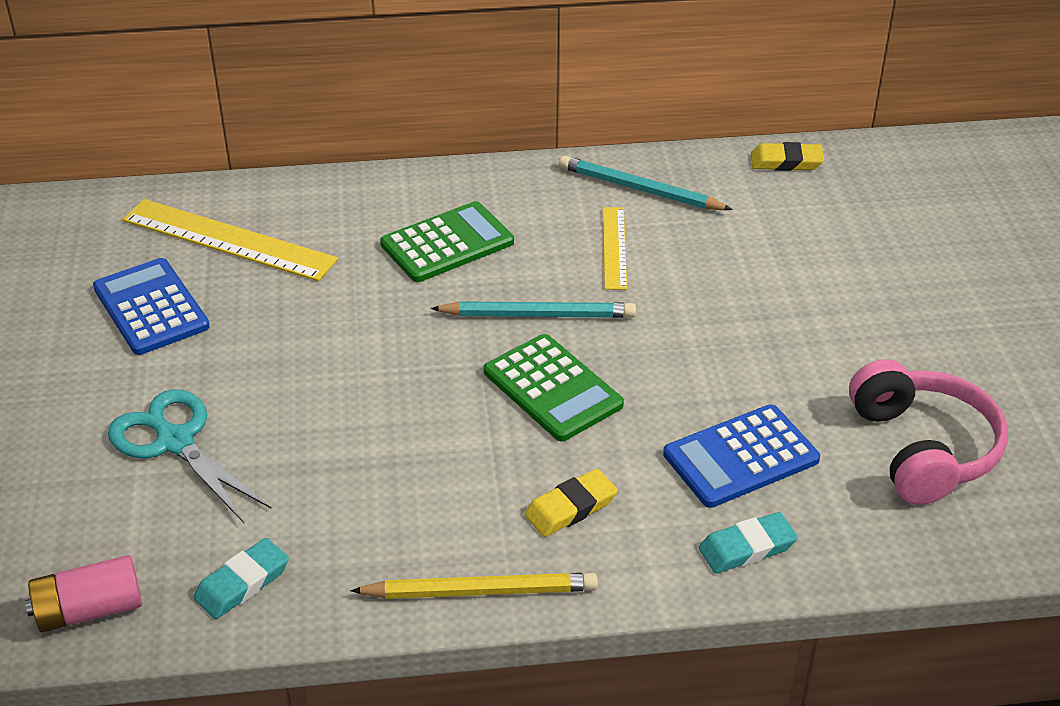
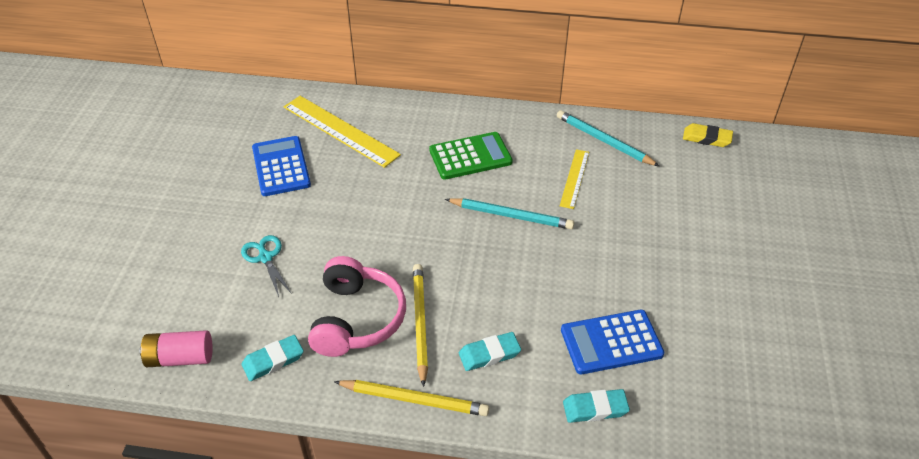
camera: 15 degrees right, 5 degrees up
(175, 442) = (265, 258): turquoise scissors -> turquoise scissors, size x0.65
(452, 486) = (420, 323): none -> yellow pencil
(552, 388) = (504, 268): green calculator -> none
(570, 508) = (489, 354): yellow eraser -> turquoise eraser
(922, 449) = (737, 363): pink headphones -> pink headphones (357, 318)

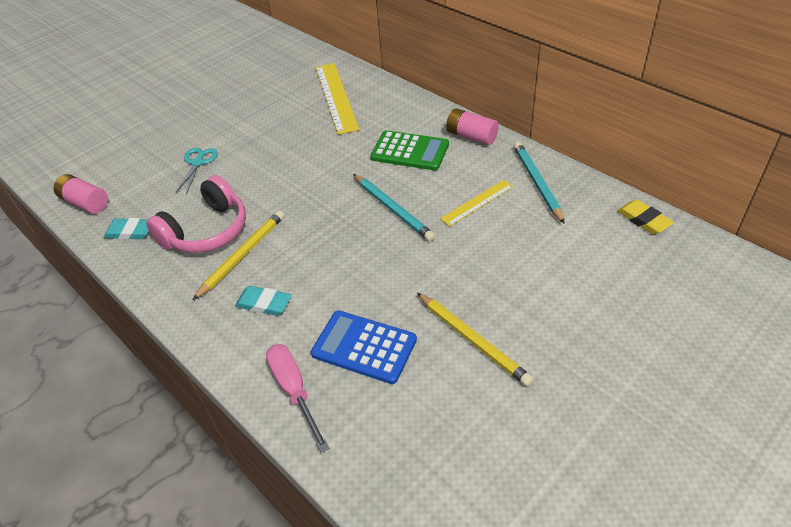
camera: 40 degrees right, 0 degrees up
(281, 166) = (271, 107): blue calculator -> none
(414, 399) = (180, 306): yellow pencil -> yellow pencil (472, 340)
(509, 121) = (471, 136): none -> pink battery
(595, 408) = (294, 391): turquoise eraser -> pink screwdriver

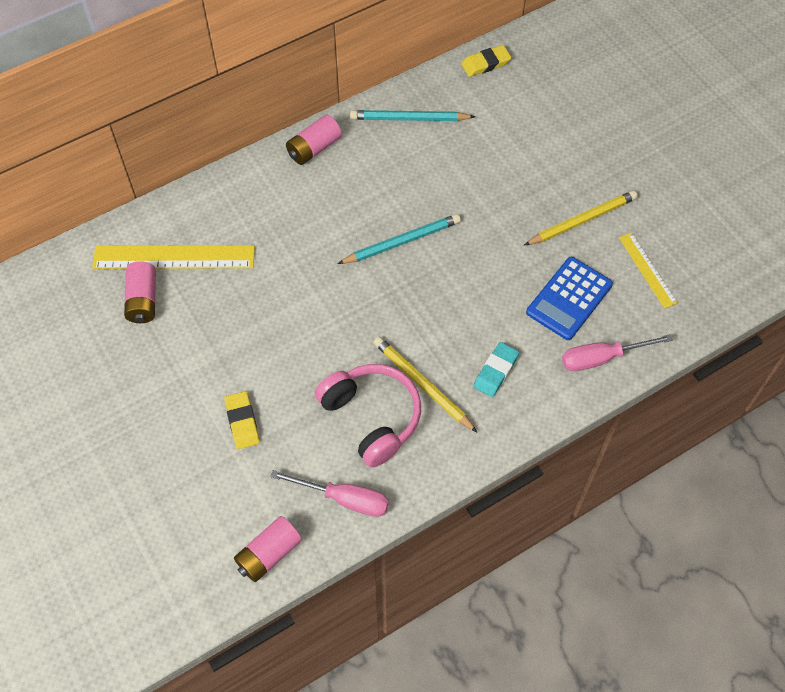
camera: 80 degrees left, 15 degrees up
(130, 232) = (344, 499): turquoise eraser -> pink screwdriver
(198, 163) = (242, 422): turquoise scissors -> yellow eraser
(295, 94) = (143, 300): none -> pink battery
(410, 151) = (315, 207): green calculator -> none
(477, 202) = (419, 172): yellow ruler -> yellow ruler (647, 270)

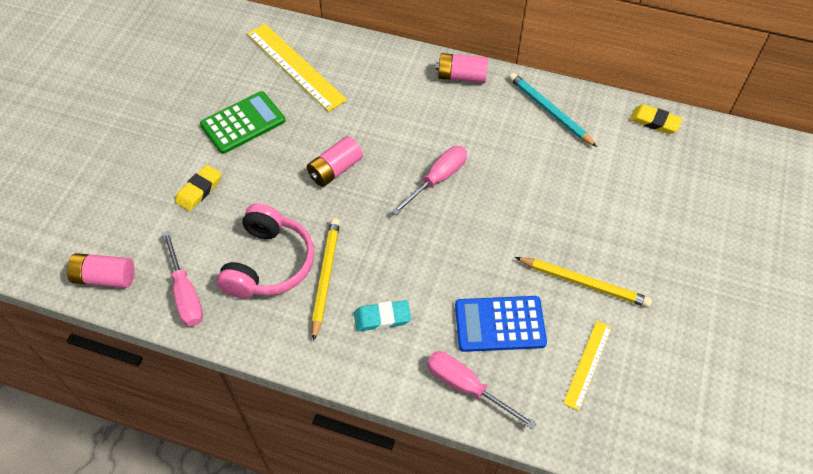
camera: 50 degrees right, 5 degrees down
(143, 300) = (247, 74): pink battery -> pink battery (335, 170)
(199, 340) = (243, 123): none -> green calculator
(402, 242) = (437, 179): turquoise pencil -> pink screwdriver

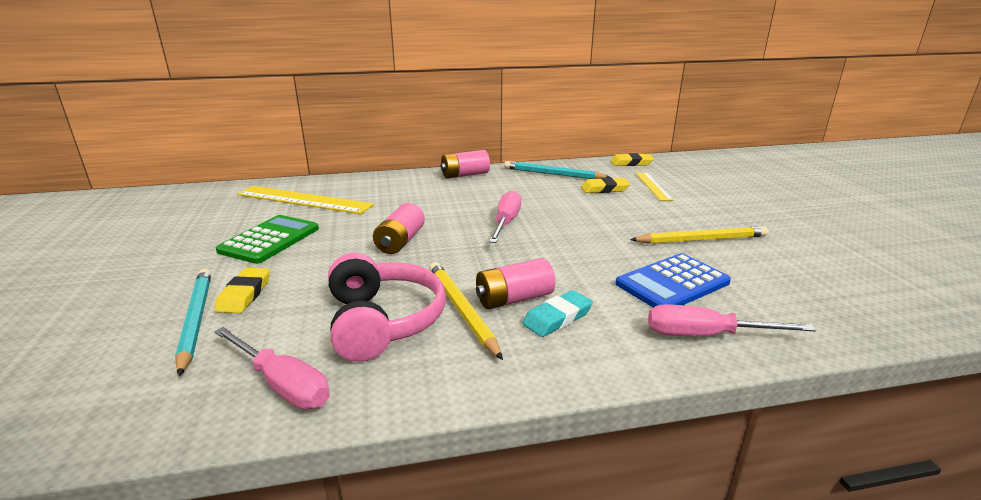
camera: 30 degrees left, 30 degrees down
(105, 278) = (129, 414): pink battery -> pink battery (514, 299)
(161, 206) = (196, 320): none -> turquoise pencil
(576, 162) = (604, 189): none -> yellow eraser
(588, 364) = (778, 281): yellow ruler -> yellow ruler (653, 186)

